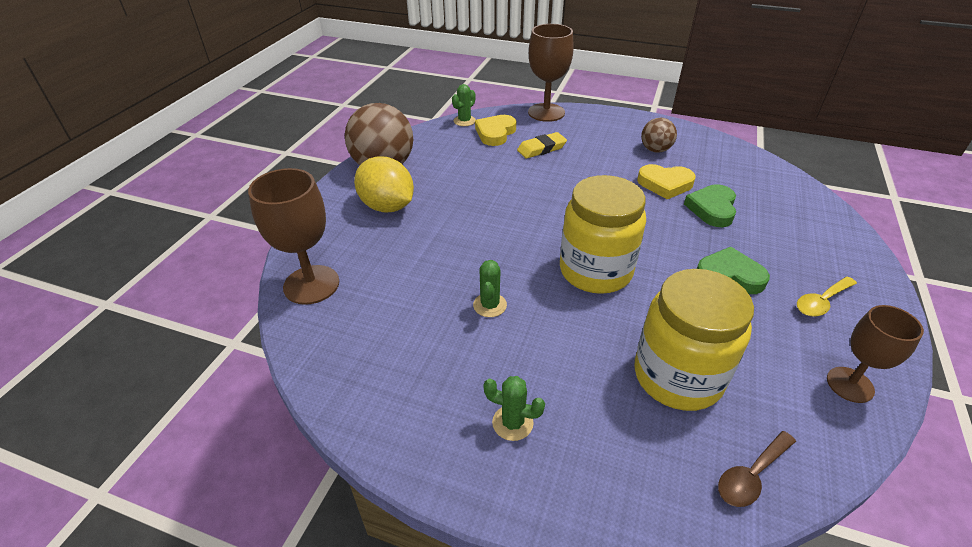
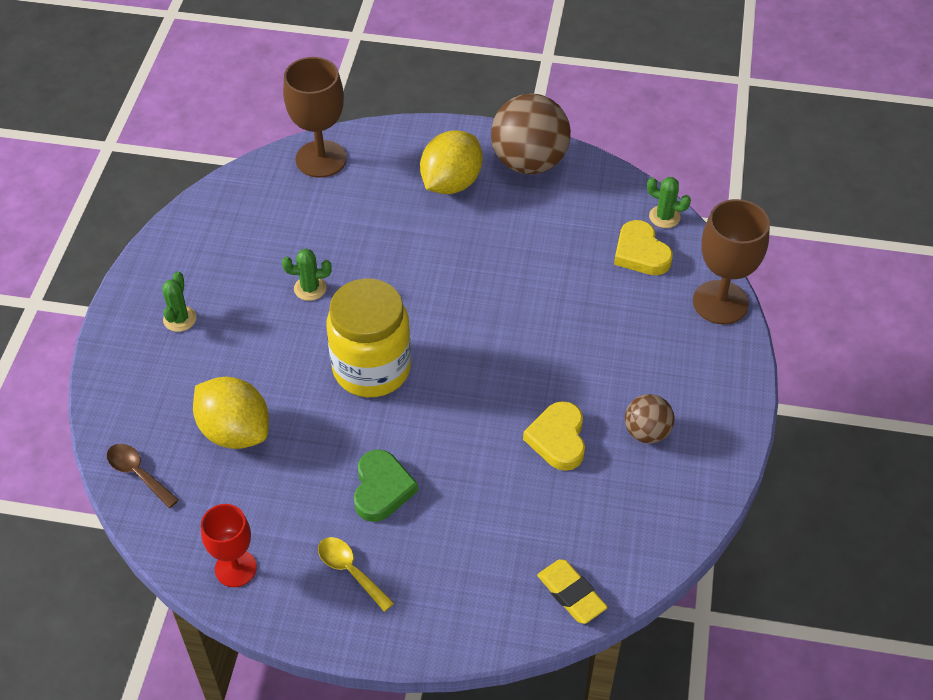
camera: 80 degrees right, 10 degrees up
(495, 133) = (641, 253): yellow heart -> yellow heart turned 135 degrees counterclockwise
(541, 149) = (613, 305): yellow eraser -> yellow eraser (571, 594)
(677, 376) = (235, 431): yellow jar -> yellow lemon
(712, 209) = (511, 486): green heart -> none
(850, 384) = (235, 568): brown goblet -> red goblet

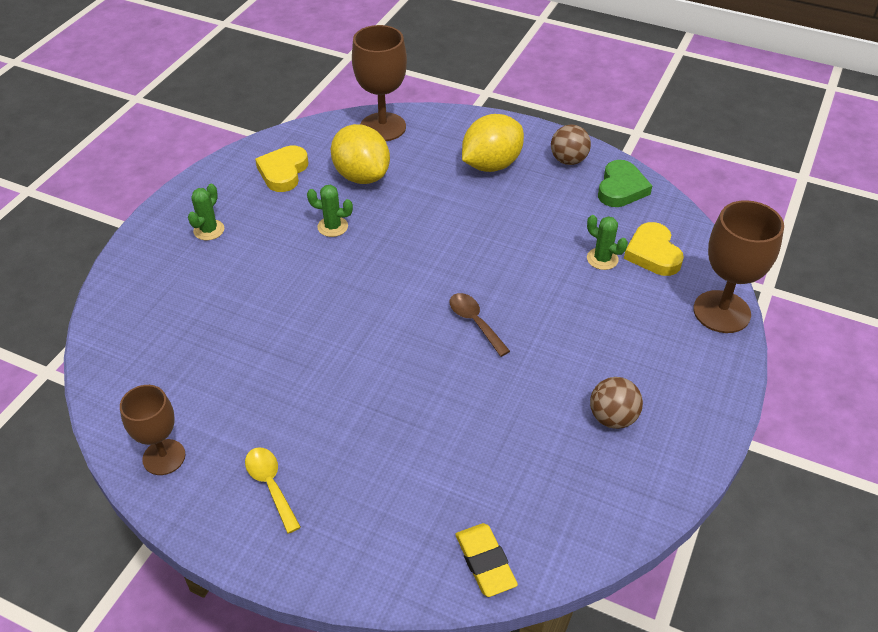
camera: 15 degrees right, 5 degrees down
(138, 473) = (114, 352): brown spoon -> brown spoon (475, 322)
(235, 431) = (216, 333): yellow lemon -> yellow lemon (361, 176)
(235, 568) = (164, 457): red goblet -> brown goblet
(372, 368) = (362, 304): yellow jar -> none
(382, 489) = (331, 414): green heart -> green heart (621, 188)
(529, 162) = (568, 160): brown ball -> brown ball, size x0.53
(558, 439) = (520, 405): yellow heart -> yellow heart (283, 172)
(664, 217) = (685, 227): green cactus -> green cactus (602, 259)

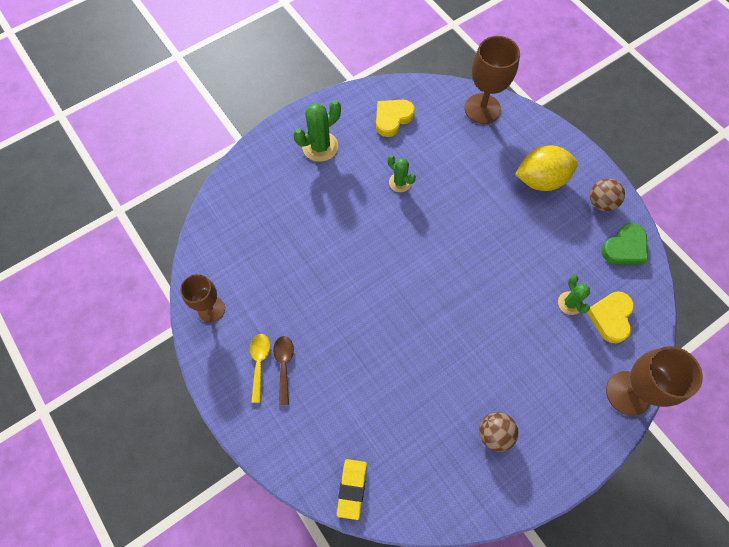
camera: 30 degrees right, 20 degrees up
(209, 230) = (320, 146): green cactus -> green cactus, size x1.63
(361, 176) = (443, 147): yellow lemon -> none
(475, 322) = (449, 310): brown spoon -> brown spoon (284, 365)

